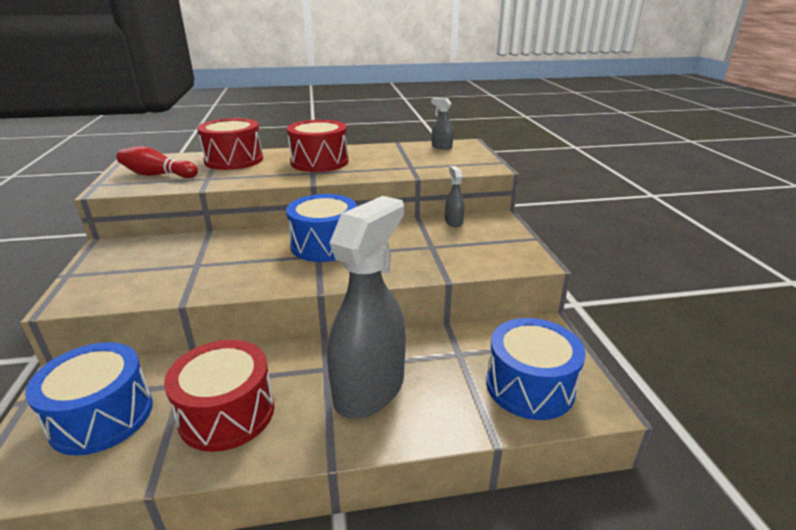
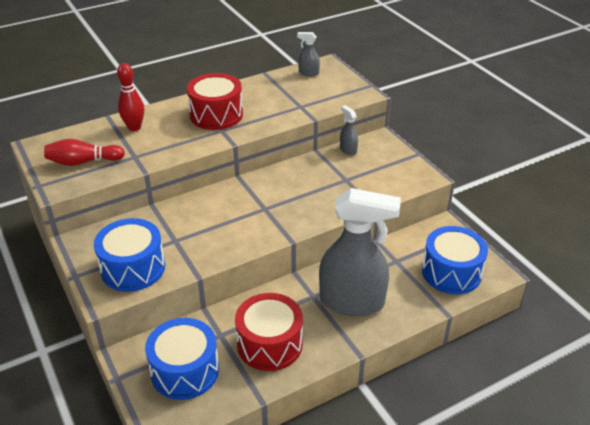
camera: 20 degrees left, 10 degrees up
(234, 160) = (134, 127): red drum -> red bowling pin
(325, 245) = (262, 197): blue drum -> blue drum (133, 268)
(370, 389) = (352, 302): grey spray bottle -> grey spray bottle turned 90 degrees clockwise

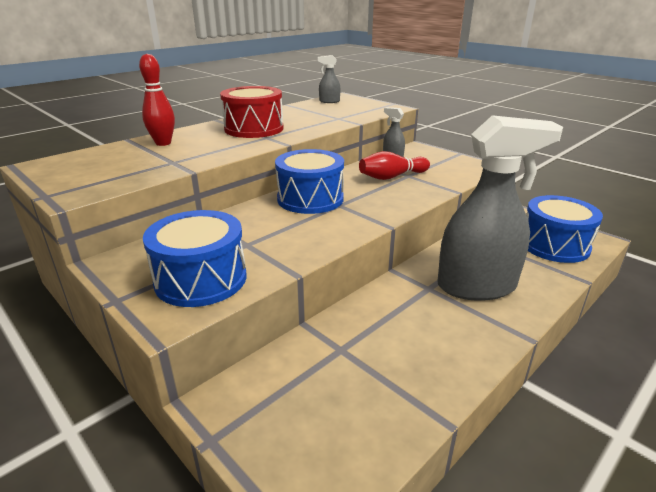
camera: 15 degrees left, 10 degrees down
(83, 162) = (105, 171): red bowling pin -> red bowling pin (392, 177)
(185, 371) = (314, 406): blue drum -> blue drum (310, 199)
(269, 344) = (412, 348): red drum -> none

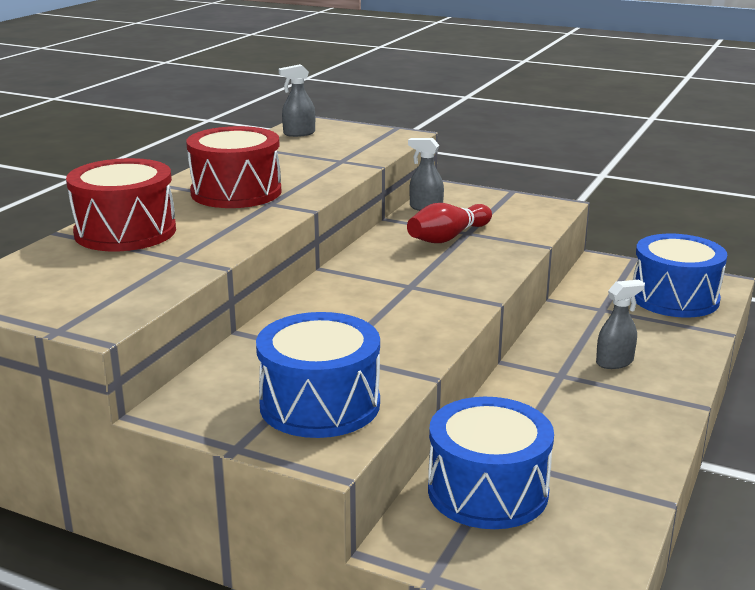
camera: 20 degrees left, 5 degrees down
(163, 143) = (125, 232): red bowling pin -> red drum
(310, 199) = (364, 284): blue drum -> blue drum (487, 491)
(477, 286) = (615, 362): grey spray bottle -> grey spray bottle, size x0.40

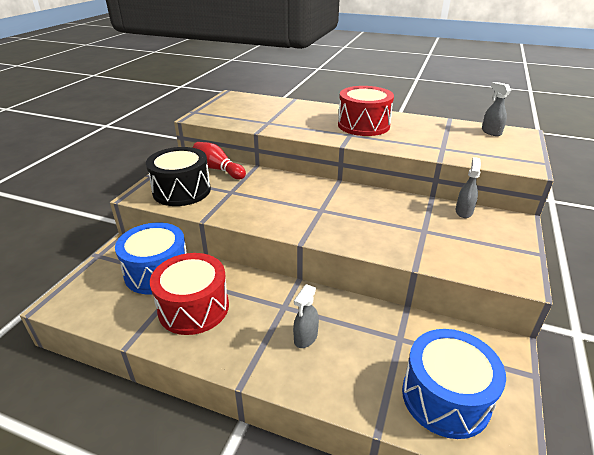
camera: 85 degrees right, 10 degrees up
(125, 232) = (298, 109): red drum -> red drum (194, 308)
(320, 404) = (182, 191): blue drum -> black drum
(448, 237) = (409, 222): red bowling pin -> red bowling pin (218, 169)
(615, 362) = (305, 338): grey spray bottle -> grey spray bottle turned 60 degrees clockwise

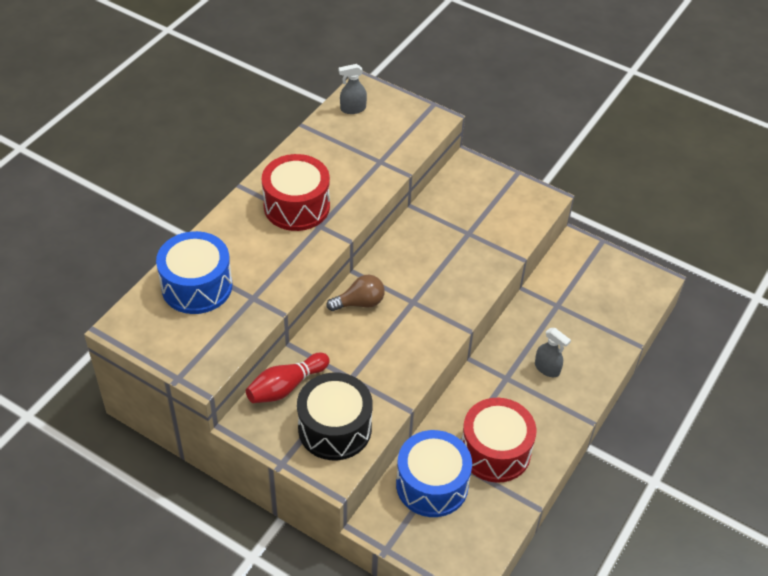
camera: 80 degrees left, 15 degrees up
(307, 186) = (359, 303): none -> brown light bulb
(445, 397) = (615, 297): blue drum -> blue drum (197, 286)
(464, 211) = (444, 193): grey spray bottle -> none

